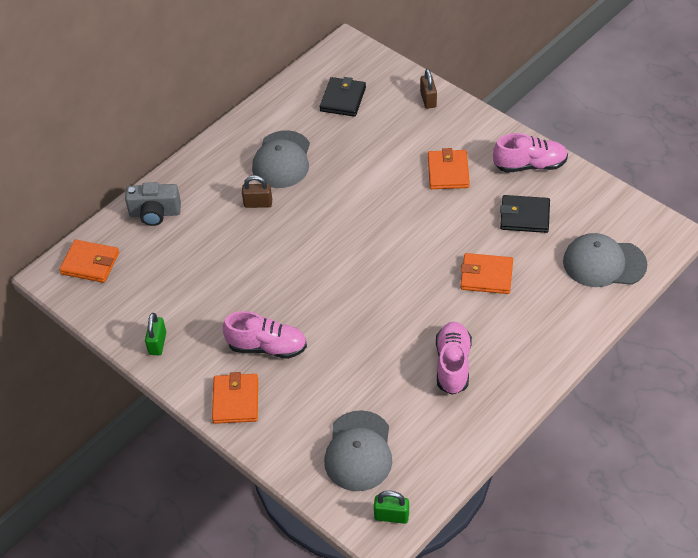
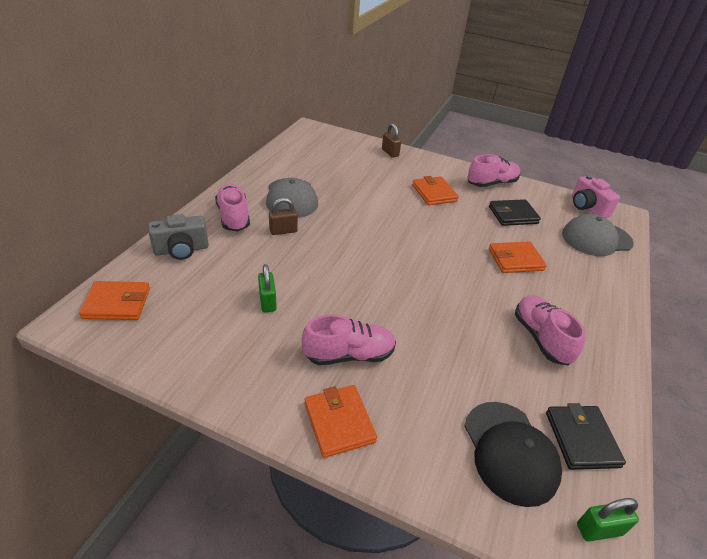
camera: 25 degrees left, 10 degrees down
(157, 343) = (220, 374): green padlock -> green padlock (267, 302)
(214, 178) = (233, 217): none -> pink shoe
(343, 99) = (323, 157): black wallet -> black wallet (581, 439)
(359, 451) = (510, 452): grey cap -> black cap
(629, 217) = (587, 207): none -> pink camera

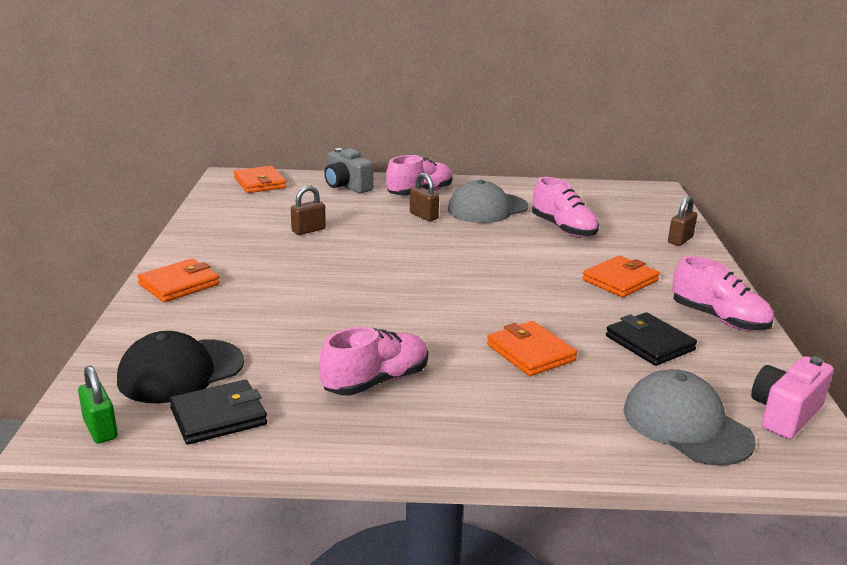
camera: 70 degrees right, 15 degrees down
(267, 302) = (308, 230): green padlock -> brown padlock
(349, 355) = (264, 275): pink shoe -> pink shoe (563, 229)

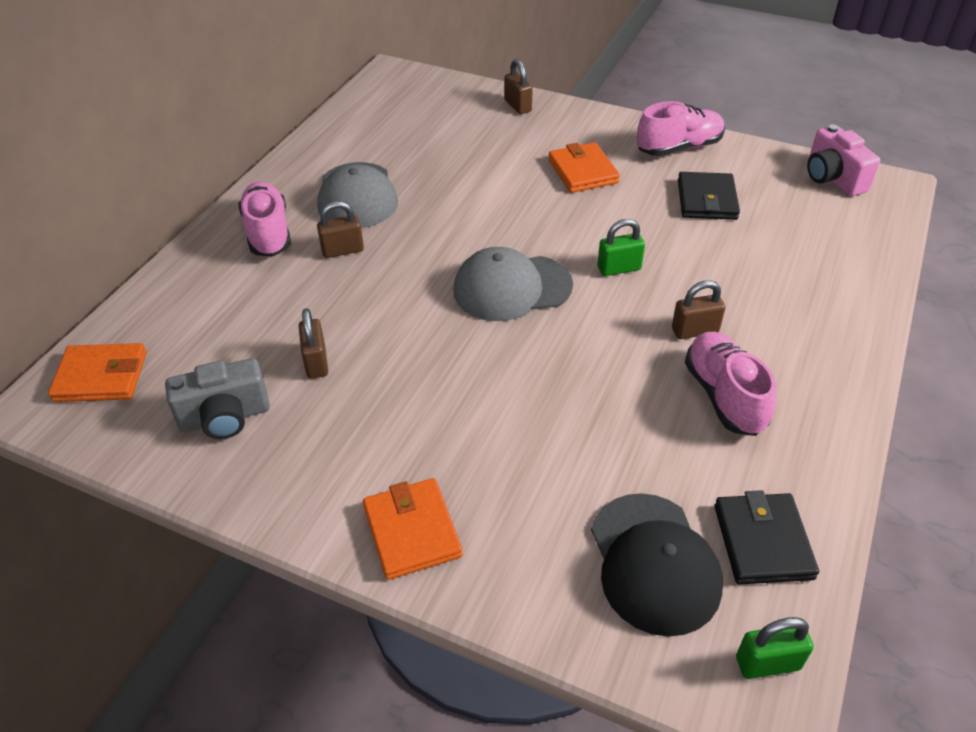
camera: 65 degrees left, 20 degrees up
(347, 186) = (191, 290): grey camera -> grey camera (225, 417)
(449, 358) = (695, 331): none -> brown padlock
(501, 314) = (619, 268): none -> green padlock
(530, 353) = (701, 274): orange wallet -> none
(563, 229) = (447, 163): pink shoe -> none
(649, 343) = (707, 200): black wallet -> black wallet turned 75 degrees counterclockwise
(686, 425) = (838, 231): grey cap -> grey cap (512, 288)

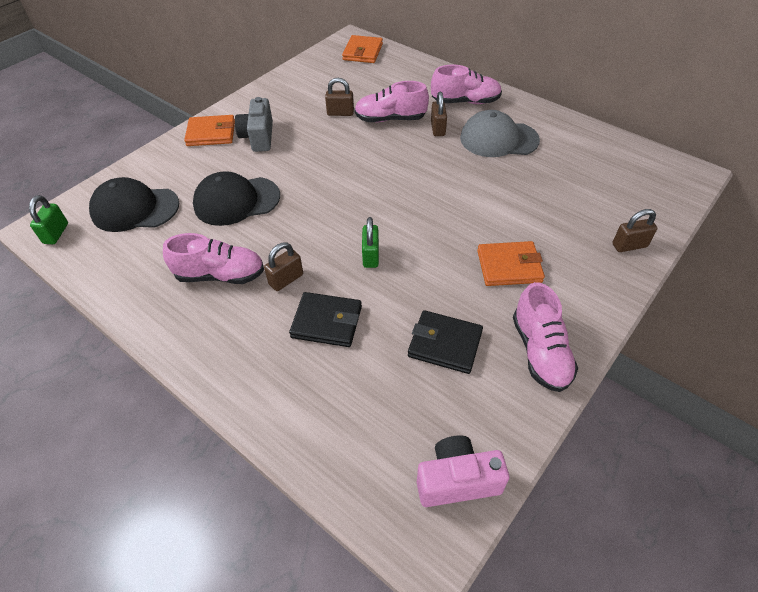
camera: 105 degrees right, 5 degrees up
(225, 417) = (316, 85): grey camera -> grey camera (258, 137)
(325, 301) = (390, 119): none -> pink shoe
(512, 288) = (371, 196): grey cap -> none
(578, 428) = (236, 201): none -> black cap
(695, 331) = (286, 279): brown padlock -> brown padlock turned 45 degrees clockwise
(762, 541) = (113, 255): black wallet -> black wallet (327, 322)

